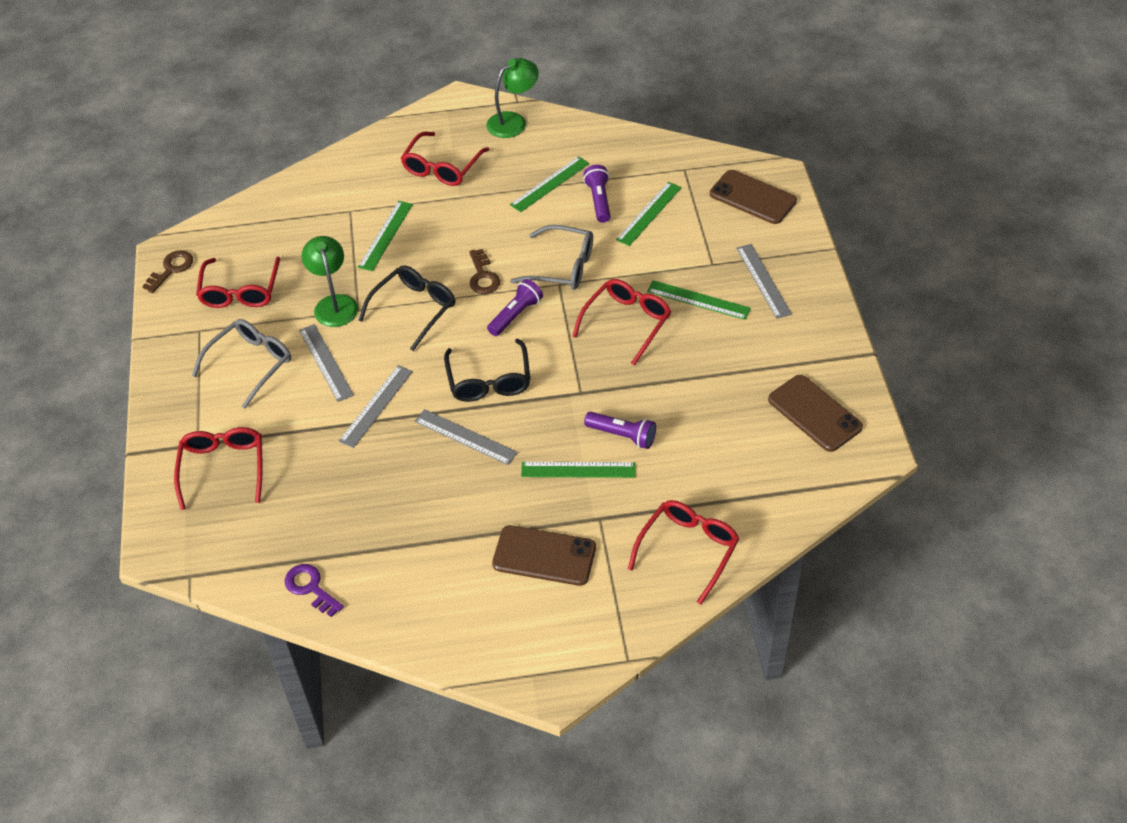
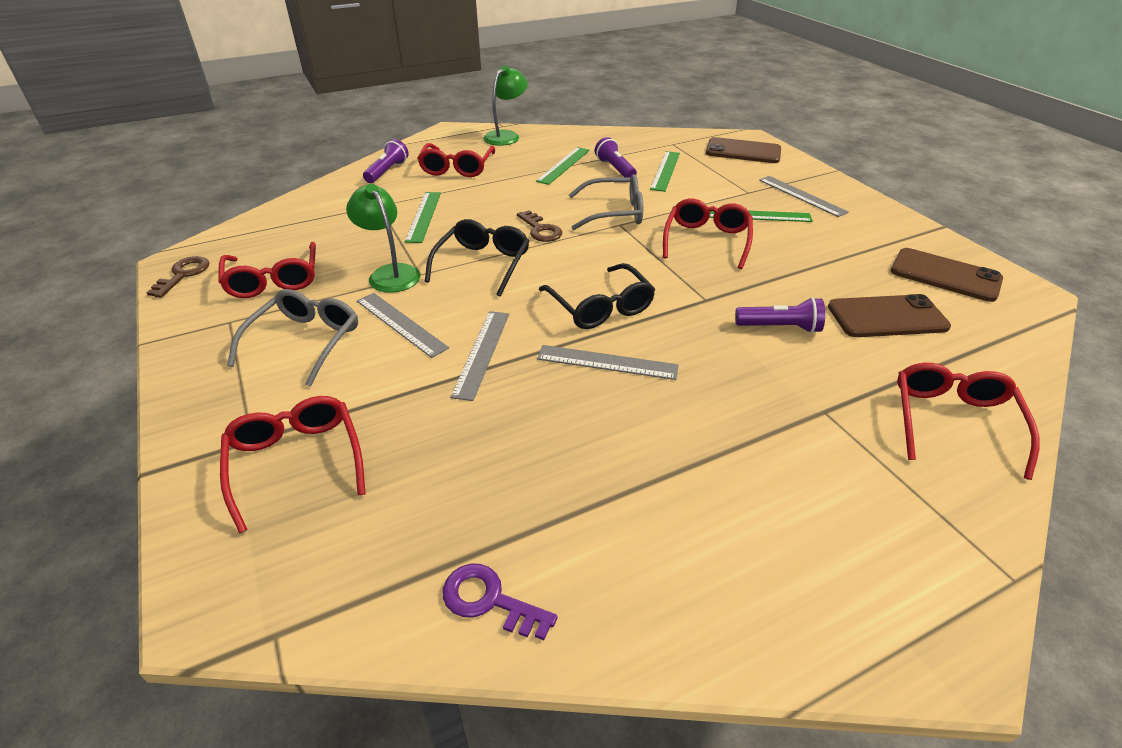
camera: 20 degrees left, 10 degrees down
(515, 315) = (593, 252): purple flashlight -> purple flashlight (387, 171)
(544, 556) = (794, 470): brown phone -> brown phone (887, 317)
(578, 470) = (759, 368): green ruler -> none

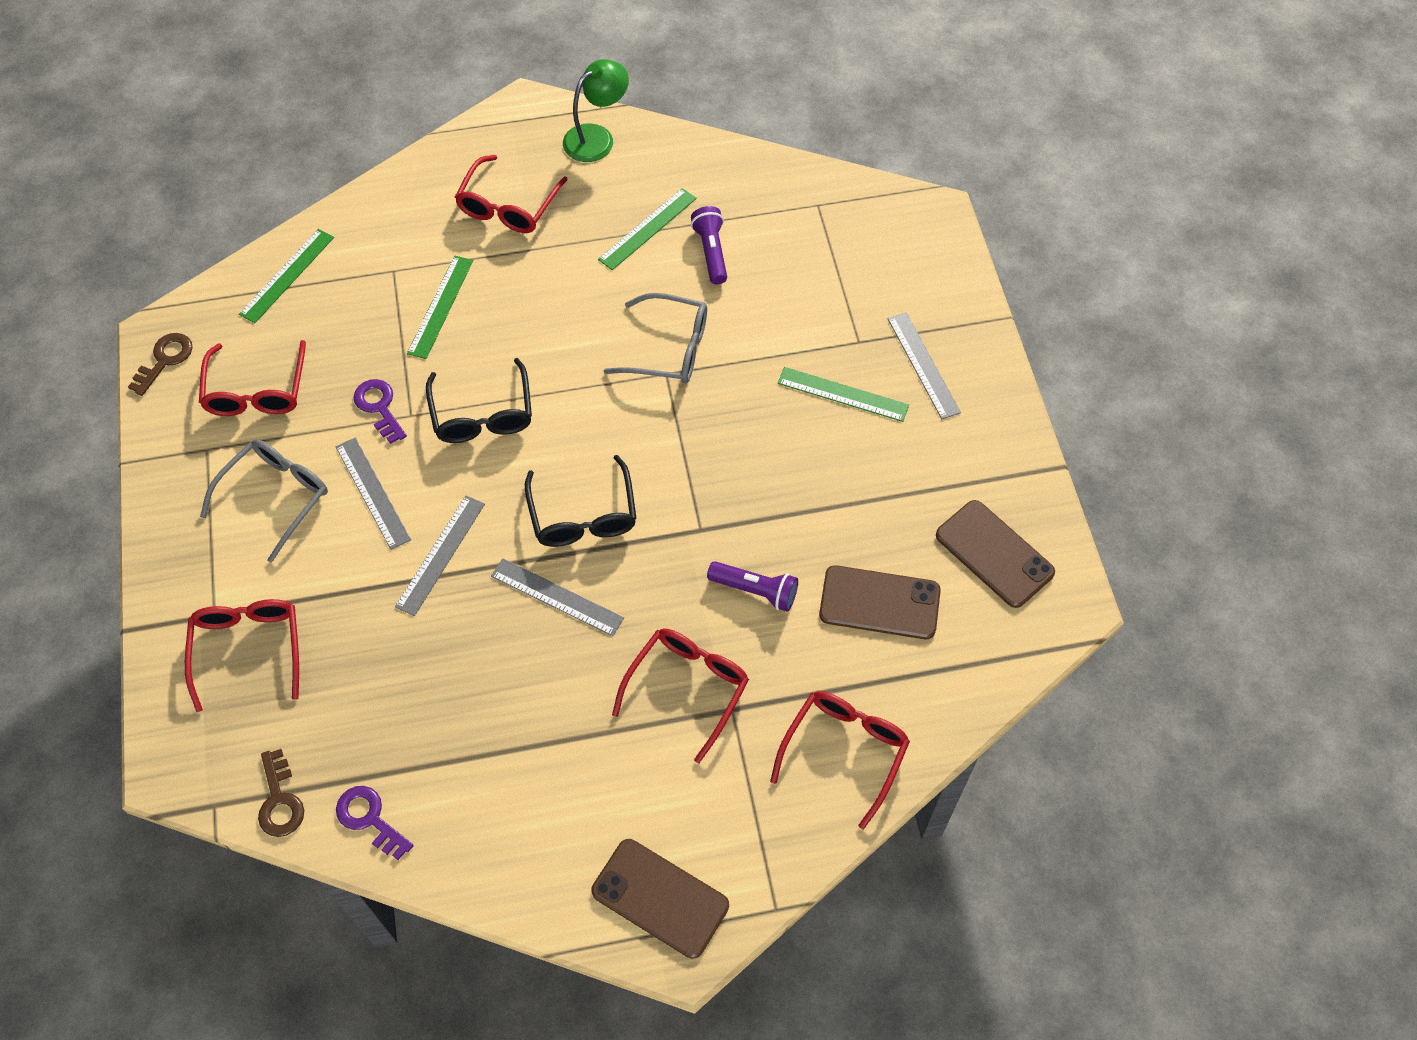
camera: 15 degrees right, 20 degrees up
(387, 171) = (419, 196): purple flashlight -> none
(390, 273) = (379, 407): green lamp -> purple key
(482, 264) = (482, 414): black glasses -> black glasses turned 135 degrees clockwise
(540, 230) = (568, 364): brown key -> brown key (280, 800)
(665, 171) = (775, 270): green ruler -> green ruler (287, 275)
(706, 241) = (754, 429): red glasses -> red glasses (687, 689)
(743, 151) = (905, 245): brown phone -> brown phone (660, 898)

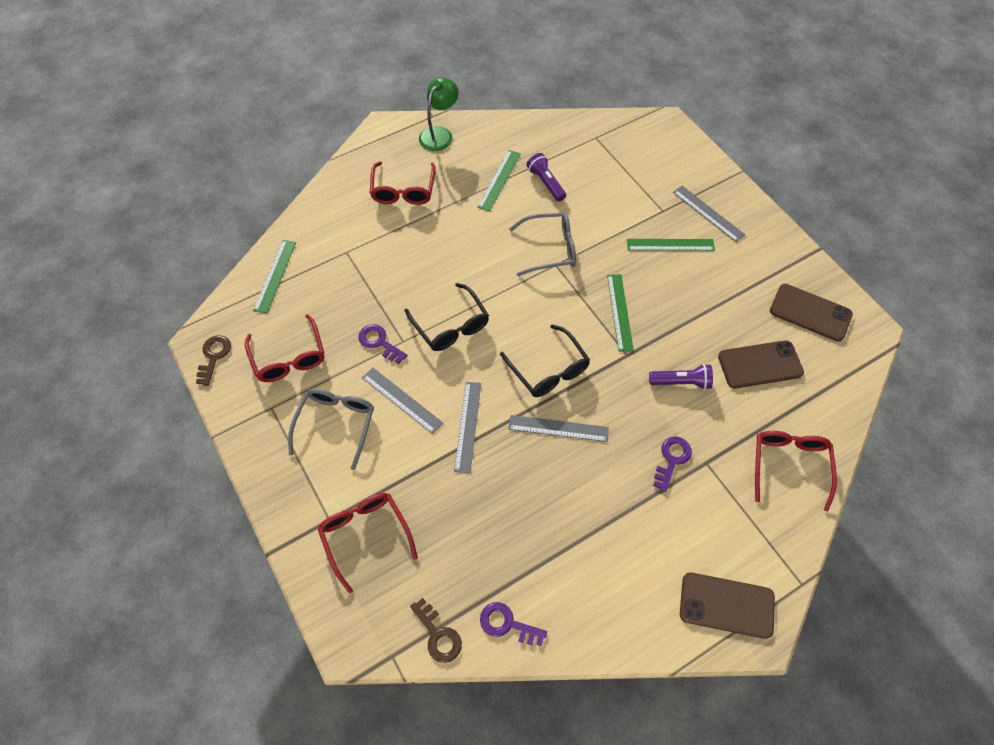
camera: 20 degrees left, 0 degrees up
(441, 306) = (389, 265): green ruler -> green ruler (620, 312)
(687, 689) = (672, 459): red glasses -> purple key

